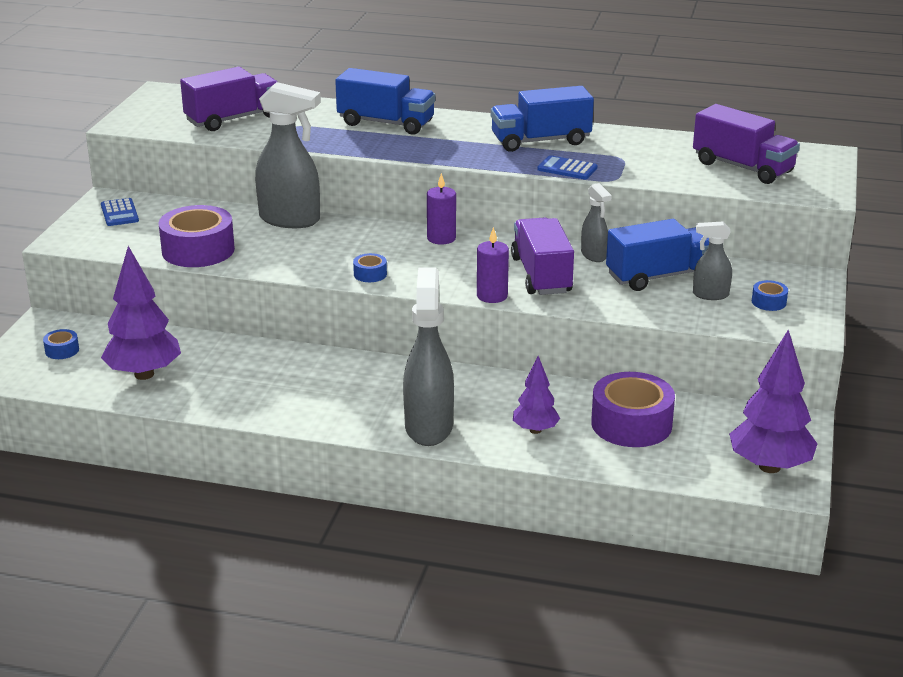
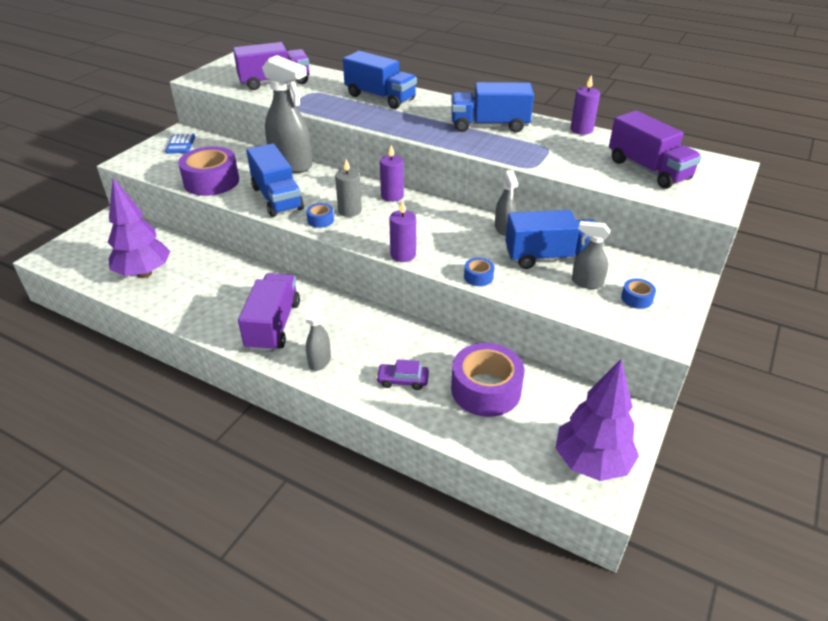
camera: 15 degrees right, 10 degrees up
(62, 350) = (104, 244): blue tape -> blue tape (478, 277)
(298, 258) = (277, 198): none -> blue truck
(399, 260) = (350, 211): none -> grey candle
(428, 427) = (320, 360): grey spray bottle -> grey spray bottle, size x0.52
(535, 430) = (402, 380): purple tree -> purple car
(541, 275) = (452, 241): purple truck -> purple truck (273, 325)
(567, 169) = (498, 152): blue calculator -> none
(650, 134) = (581, 130): none -> purple candle

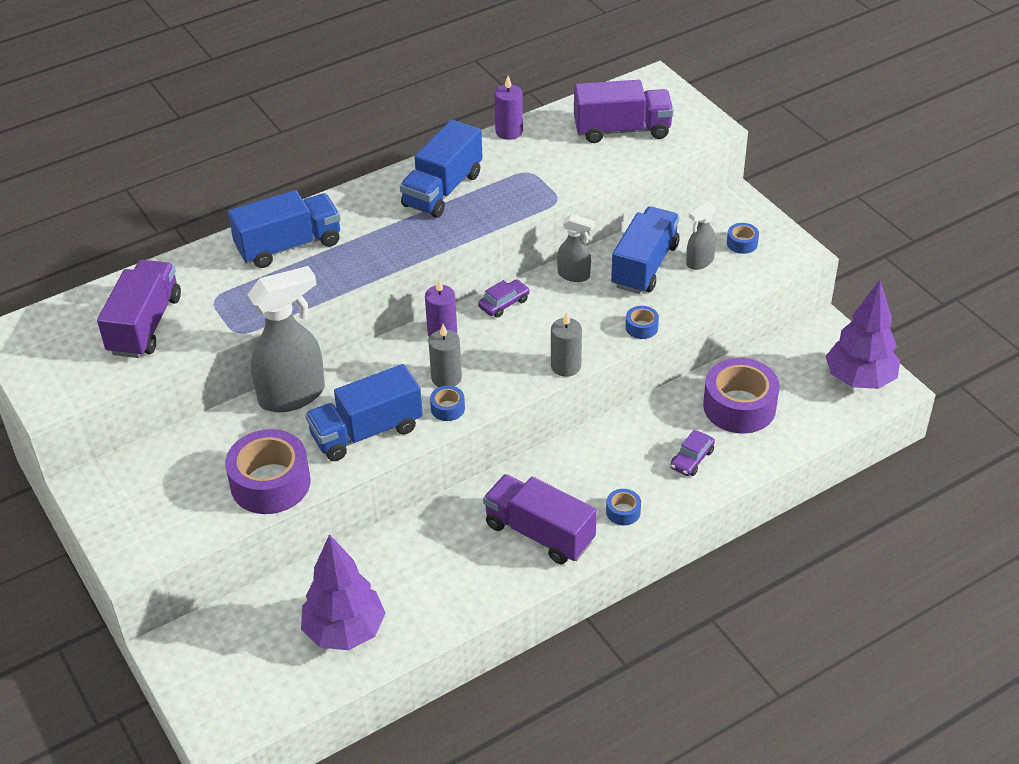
camera: 60 degrees left, 5 degrees up
(180, 144) = (128, 492): blue calculator -> none
(277, 198) = (366, 432): blue truck -> blue truck turned 150 degrees clockwise
(320, 360) = (623, 512): grey spray bottle -> blue tape
(403, 255) = (566, 366): purple candle -> grey candle
(444, 210) = (504, 303): none -> purple car

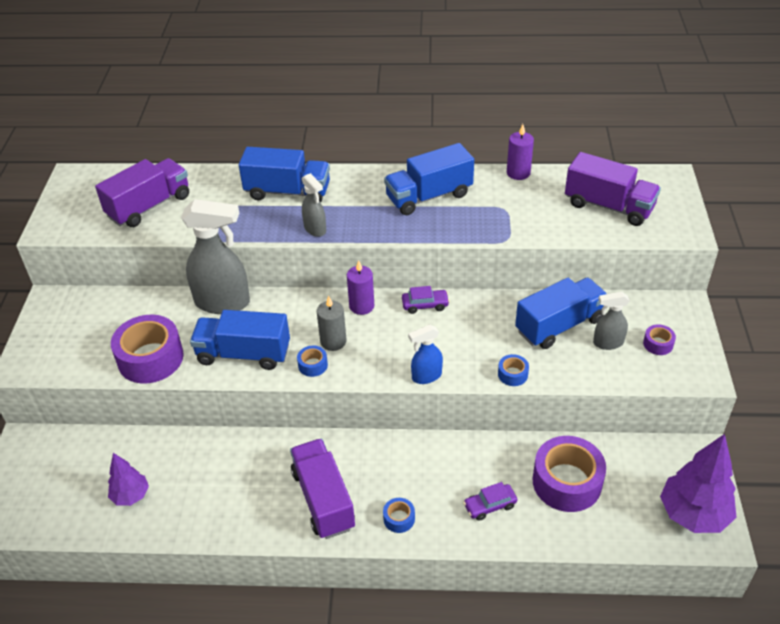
camera: 35 degrees right, 0 degrees up
(345, 632) = (131, 496): purple tree -> purple tree, size x0.57
(566, 366) = (426, 376): grey candle -> blue spray bottle
(574, 275) = (497, 307): grey spray bottle -> grey spray bottle (315, 229)
(742, 243) = (658, 344): blue tape -> purple tape

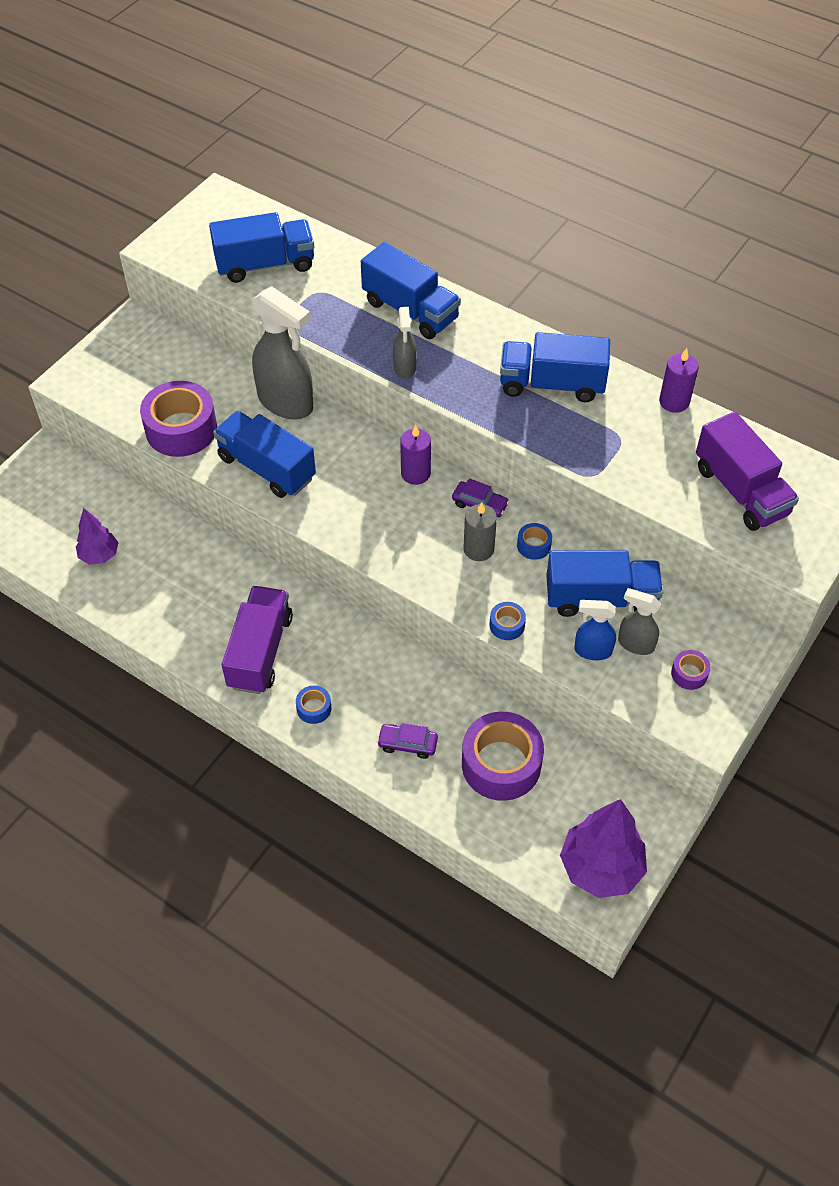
camera: 30 degrees right, 10 degrees up
(149, 206) = (265, 265): purple truck -> blue truck
(313, 365) = (321, 513): blue tape -> blue tape (534, 545)
(333, 341) = (359, 498): grey candle -> grey candle (478, 549)
(426, 376) = (420, 582): blue spray bottle -> blue spray bottle (592, 651)

